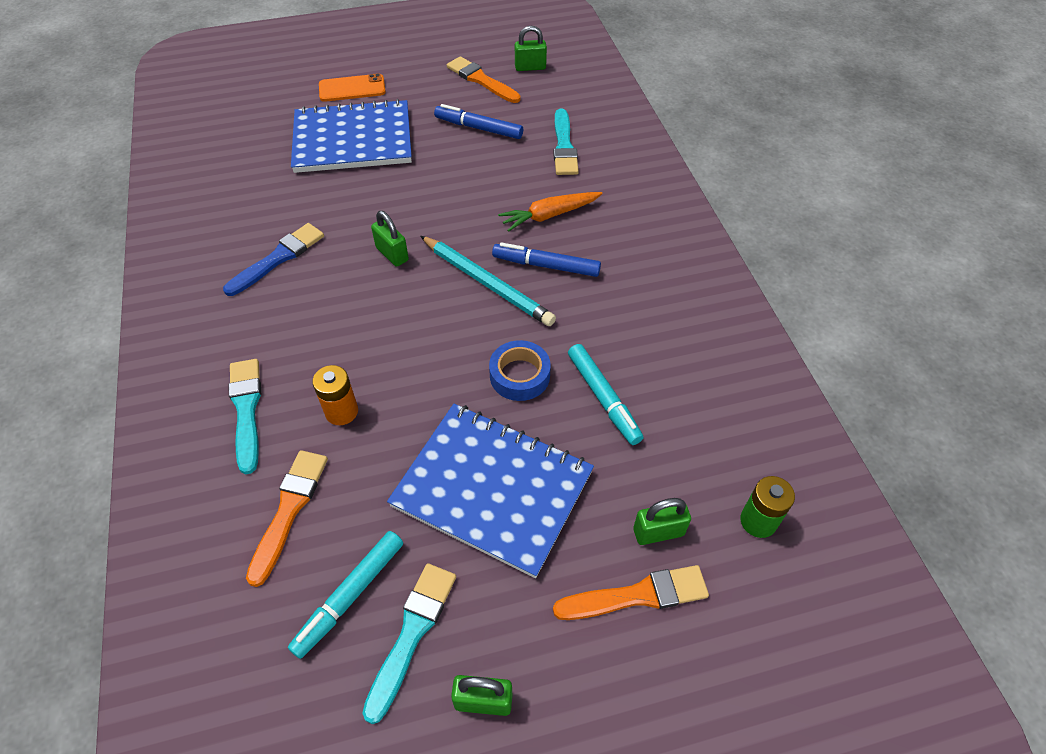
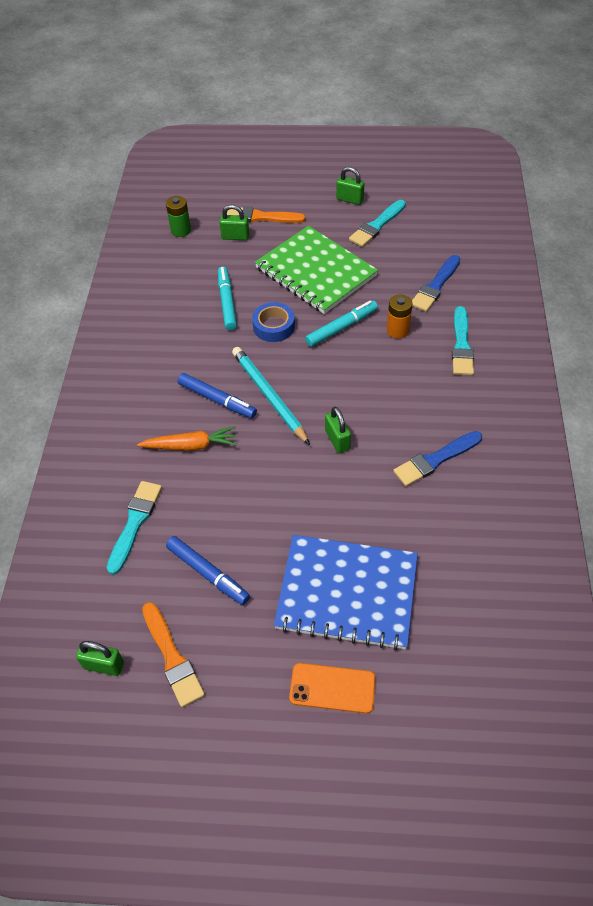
camera: 160 degrees left, 0 degrees up
(289, 510) = (435, 286): orange brush -> blue brush
(350, 596) = (405, 244): turquoise marker -> turquoise marker (341, 327)
(492, 489) = (316, 272): blue notebook -> green notebook

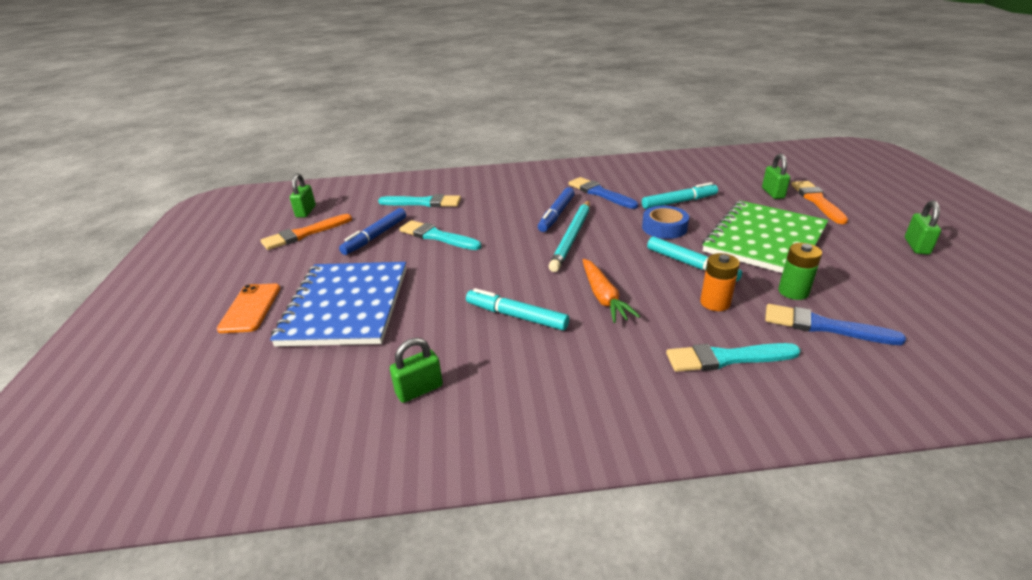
camera: 80 degrees right, 20 degrees down
(181, 230) = (753, 170): green battery -> green battery (793, 292)
(190, 446) = (502, 211): orange carrot -> orange carrot (603, 297)
(269, 396) = (572, 237): turquoise pencil -> turquoise pencil turned 150 degrees clockwise
(337, 440) = (529, 280): green padlock -> green padlock (419, 390)
(377, 225) = (891, 270): turquoise brush -> turquoise brush (437, 236)
(391, 457) = (516, 316): none -> turquoise marker
(435, 460) = (519, 349): blue brush -> blue brush (600, 193)

